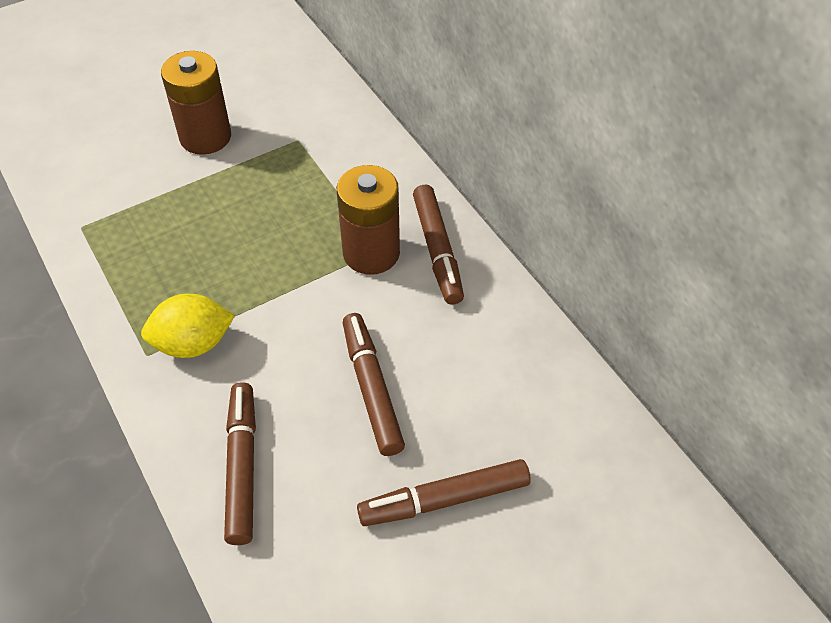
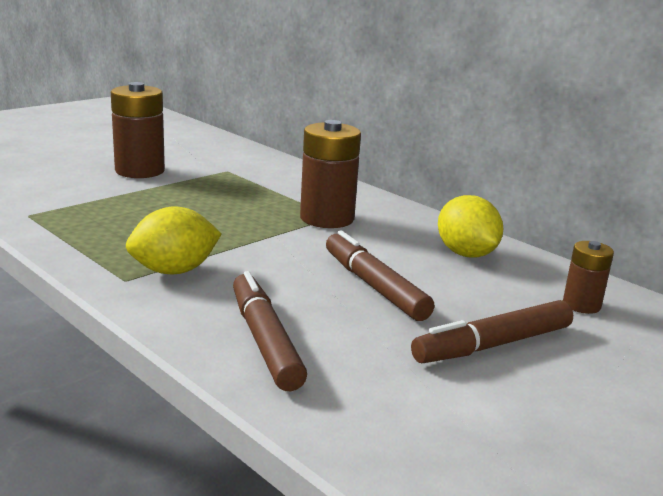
camera: 15 degrees left, 30 degrees down
(437, 250) = (386, 215): brown marker -> none
(490, 337) = (466, 254): none -> yellow lemon
(565, 443) = (581, 305): none -> brown battery

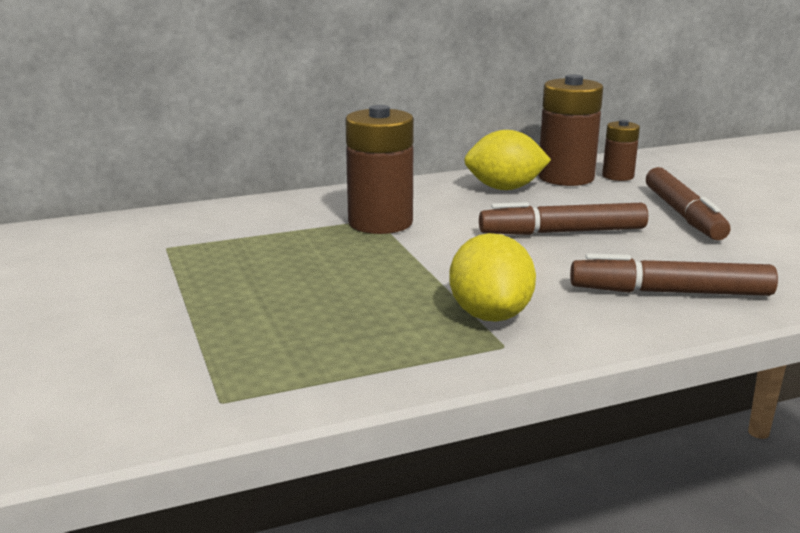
camera: 65 degrees left, 0 degrees up
(140, 171) = (100, 300): brown battery -> brown battery (566, 177)

